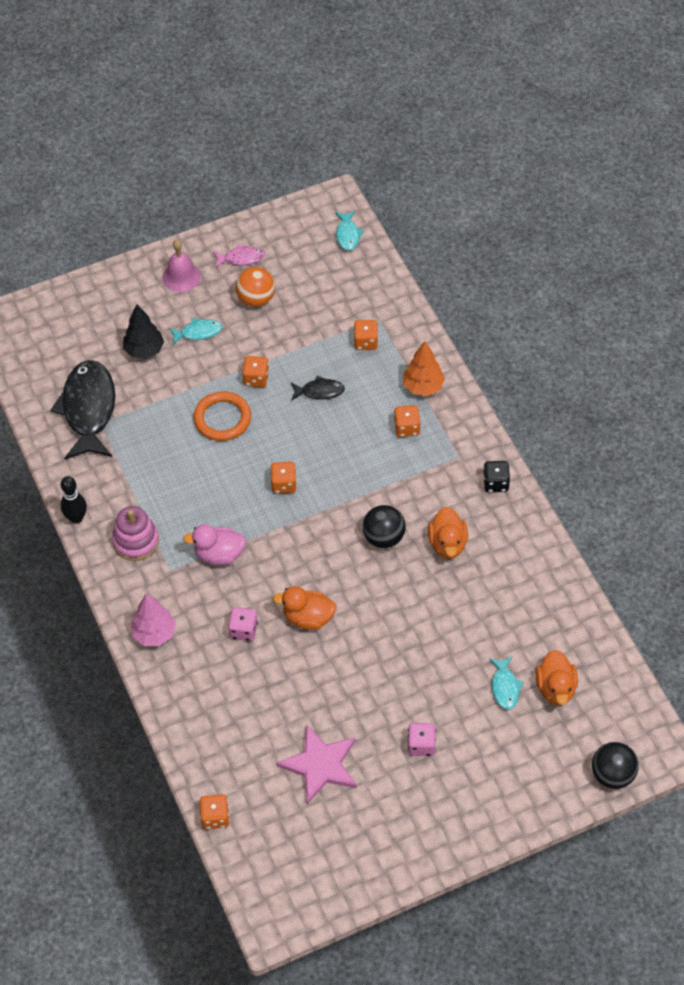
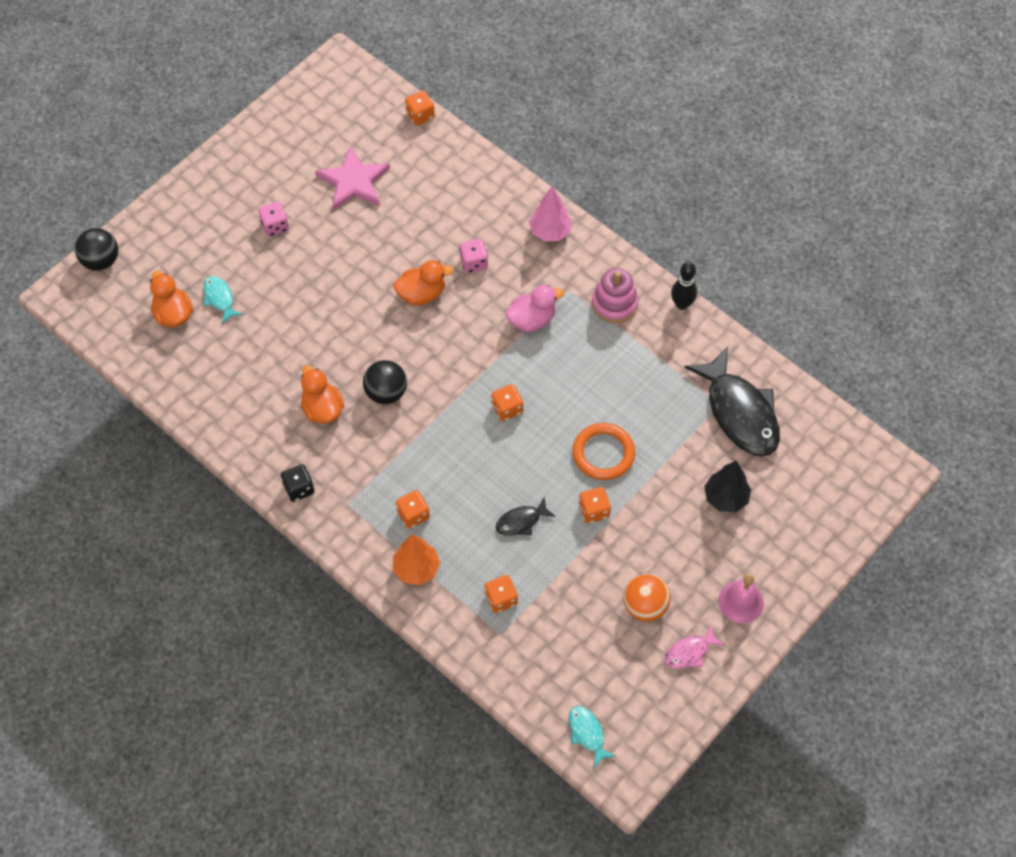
camera: 155 degrees right, 5 degrees up
(198, 332) = (683, 540): turquoise fish -> none

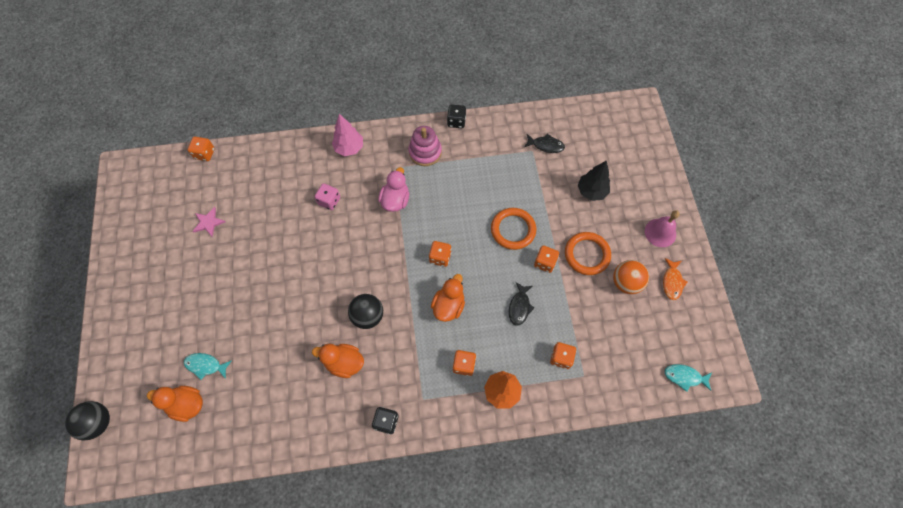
camera: 50 degrees left, 5 degrees up
(275, 226) = (190, 291): pink dice -> none
(353, 181) = (208, 222): pink star -> pink star, size x0.55
(422, 294) = (322, 244): orange duck -> orange duck (448, 306)
(642, 545) = (587, 254): none -> orange ring
(682, 304) = (456, 121): black bowling pin -> black dice
(689, 652) = (672, 282): pink fish -> orange fish
(740, 412) = (546, 145): black fish -> black fish, size x0.46

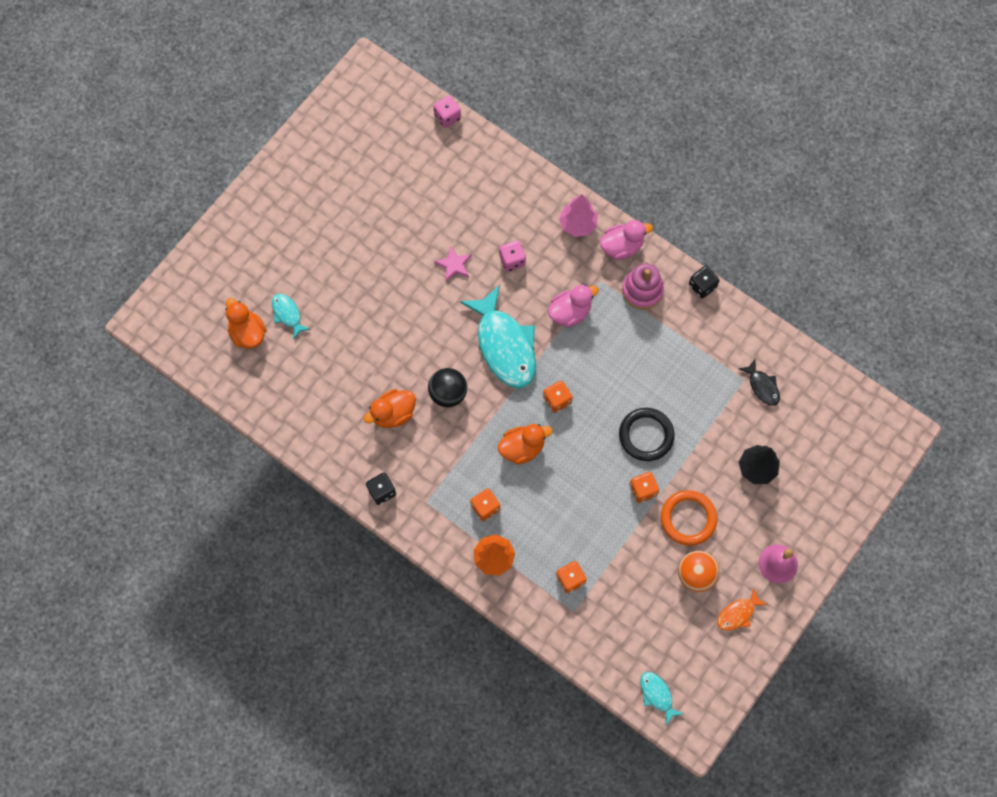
camera: 45 degrees right, 5 degrees up
(98, 422) = (175, 286): black ball -> none
(205, 154) = (447, 117): orange dice -> pink dice
(208, 222) = (394, 188): pink star -> pink star (454, 265)
(344, 363) = (393, 414): orange duck -> orange duck turned 90 degrees counterclockwise
(375, 254) = (504, 345): none -> turquoise fish
(388, 139) = (621, 247): none -> pink duck
(513, 230) = (646, 435): orange ring -> black ring
(519, 306) = (580, 505): black fish -> none

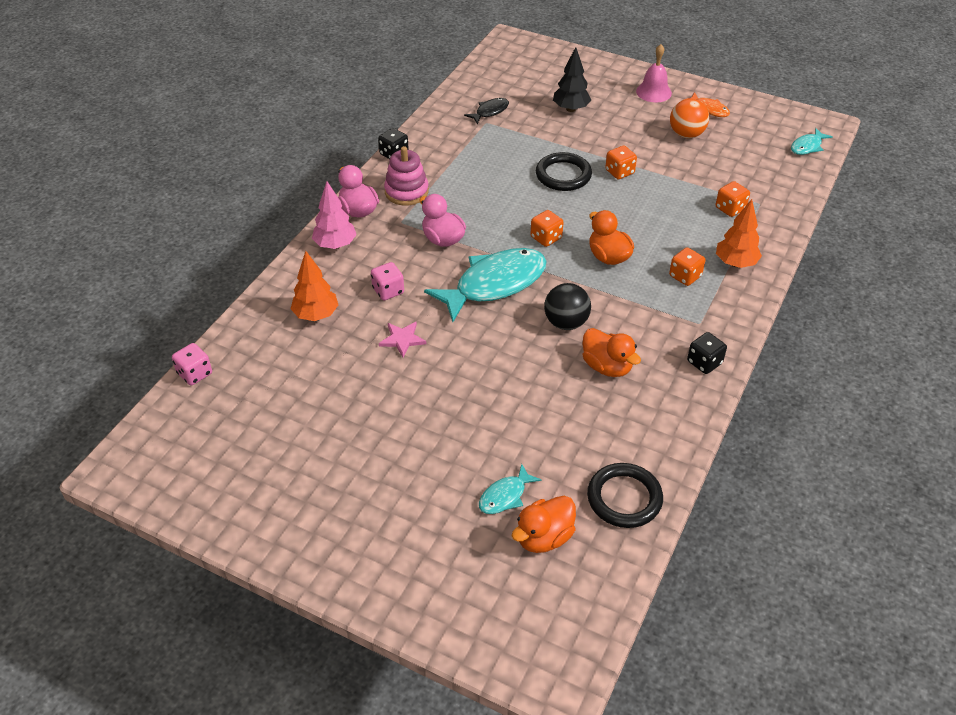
camera: 100 degrees left, 25 degrees down
(267, 394) = (624, 498): none -> black ring
(494, 204) = (316, 315): none -> orange tree
(688, 518) = (635, 143): orange ring -> none

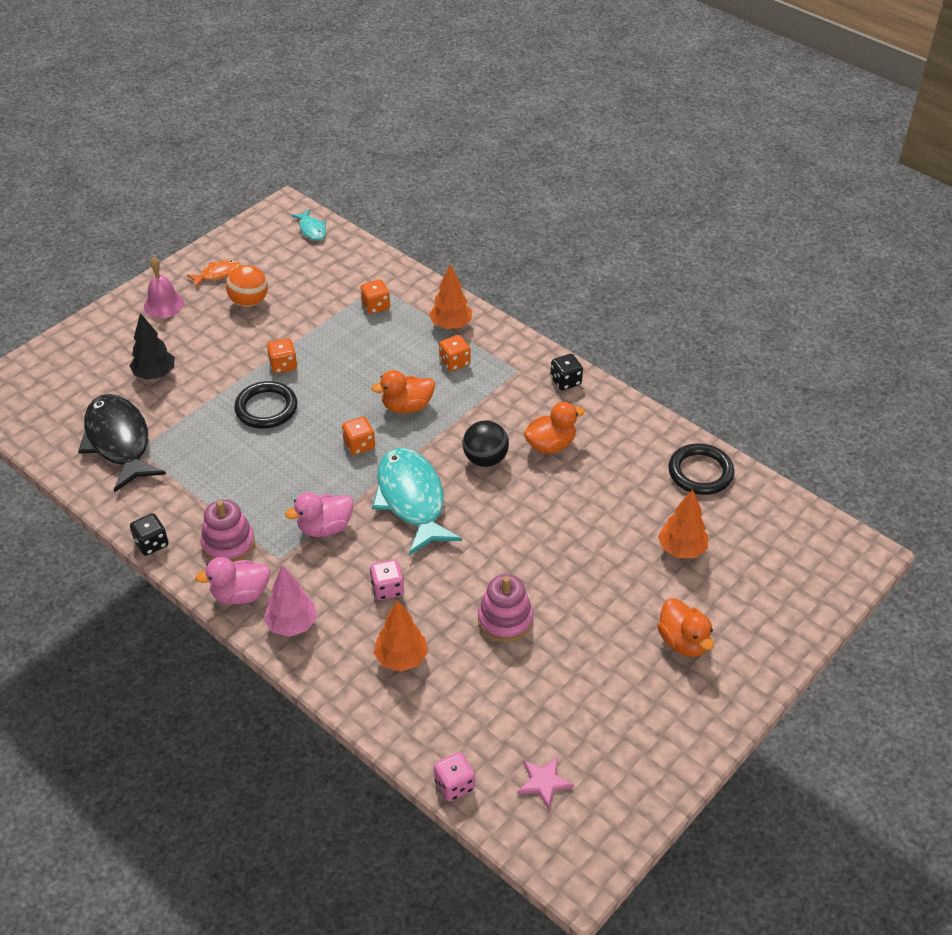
camera: 75 degrees left, 0 degrees up
(375, 373) = (505, 620): none -> pink stacking toy
(402, 339) = (464, 589): pink star -> pink star (544, 782)
(490, 111) = (119, 442): black fish -> black fish, size x2.16
(505, 496) = (681, 549): turquoise fish -> orange tree
(544, 537) = (730, 533): orange duck -> orange duck (683, 642)

